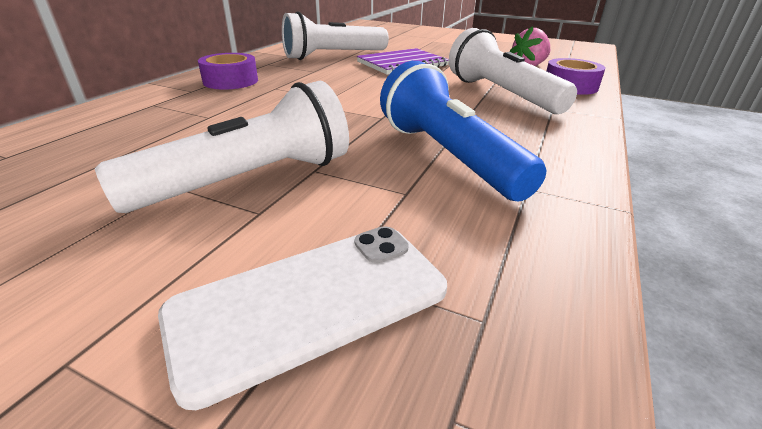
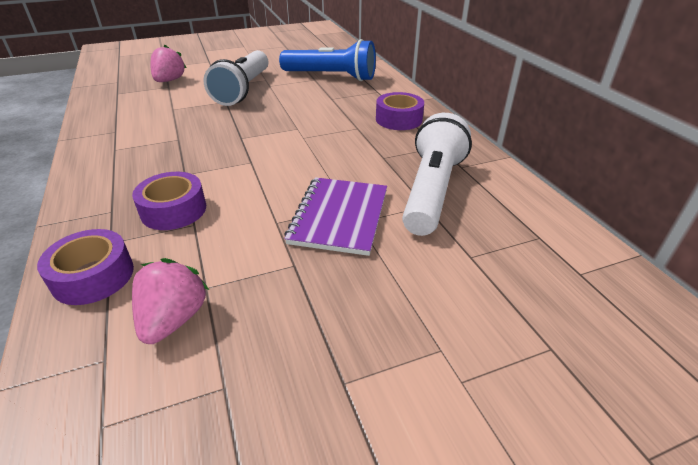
camera: 135 degrees right, 5 degrees up
(311, 302) = (169, 81): white phone -> pink strawberry
(448, 156) = (169, 131): blue flashlight -> blue flashlight (331, 76)
(501, 94) = (173, 210): white flashlight -> purple tape

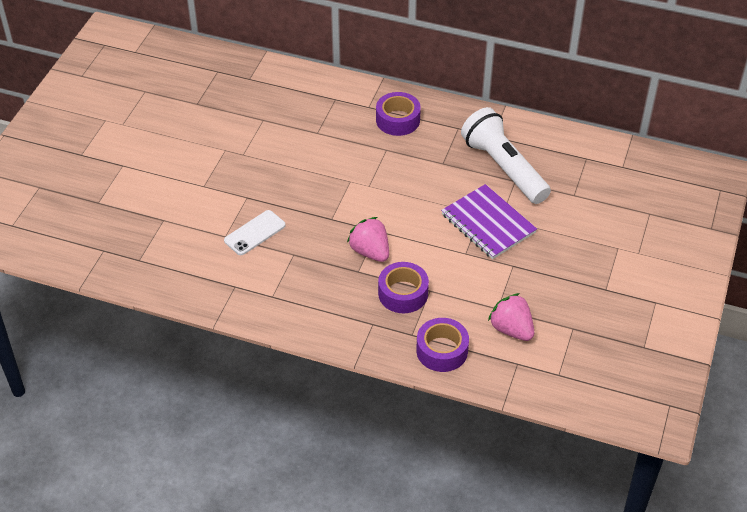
camera: 50 degrees left, 10 degrees up
(169, 81) = (147, 213): pink strawberry -> pink strawberry (370, 251)
(187, 117) = (255, 233): none -> white phone
(243, 90) = (233, 175): white flashlight -> none
(331, 76) = (270, 106): blue flashlight -> none

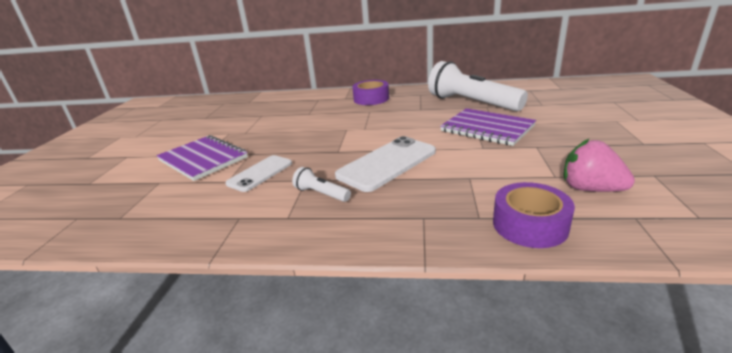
camera: 10 degrees left, 20 degrees down
(201, 193) = (203, 159): none -> purple notebook
(303, 276) = (321, 194): none -> white flashlight
(370, 251) = (387, 163): pink strawberry -> white phone
(403, 293) = (442, 185): purple tape -> none

